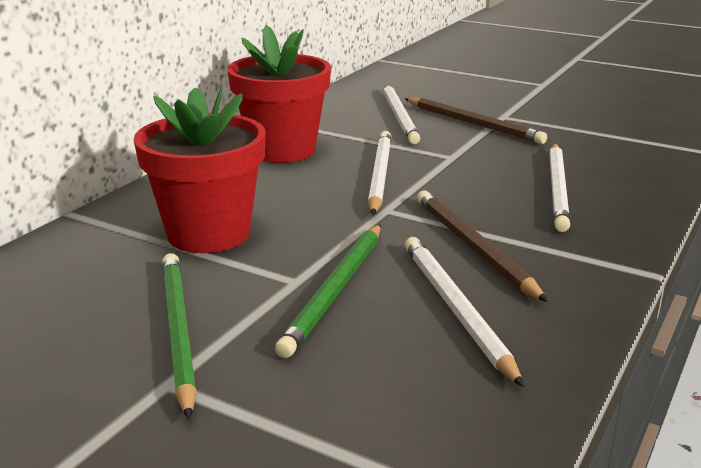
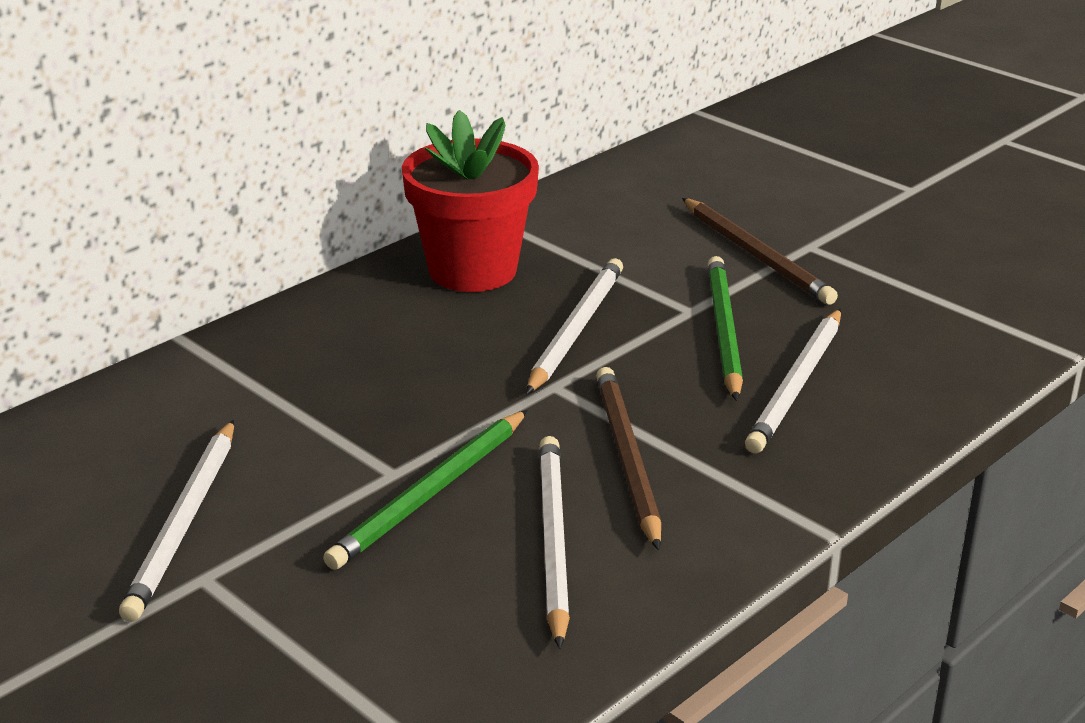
camera: 15 degrees right, 5 degrees up
(178, 331) = (237, 518): green pencil -> green pencil (723, 330)
(208, 234) = (324, 391): red flower pot -> none
(399, 116) = (661, 228): white pencil -> white pencil (184, 523)

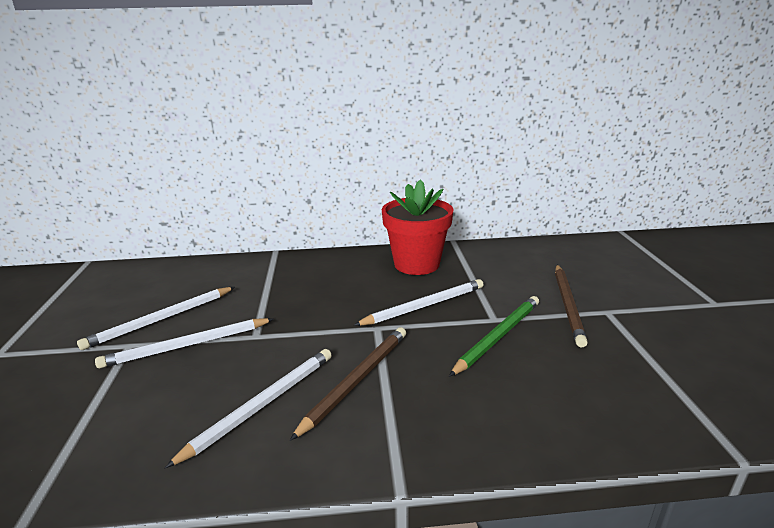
camera: 40 degrees right, 5 degrees down
(431, 493) = (253, 352): green pencil -> none
(797, 385) = (502, 384): white pencil -> white pencil (187, 345)

